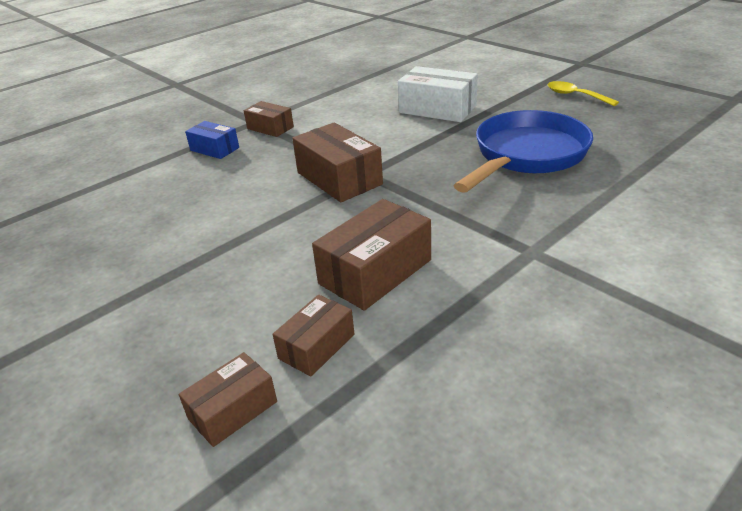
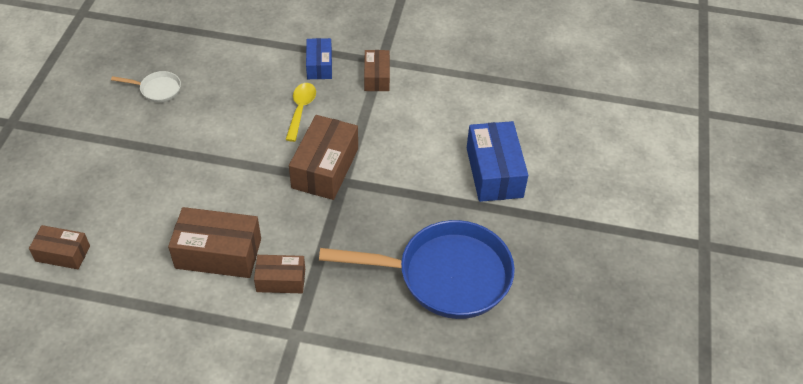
camera: 50 degrees right, 15 degrees up
(90, 249) = (157, 89): none -> white pan
(317, 346) = (130, 262): brown box -> brown box (281, 280)
(437, 109) = (494, 172): white box -> blue box
(575, 96) = (606, 268): yellow spoon -> yellow spoon (301, 110)

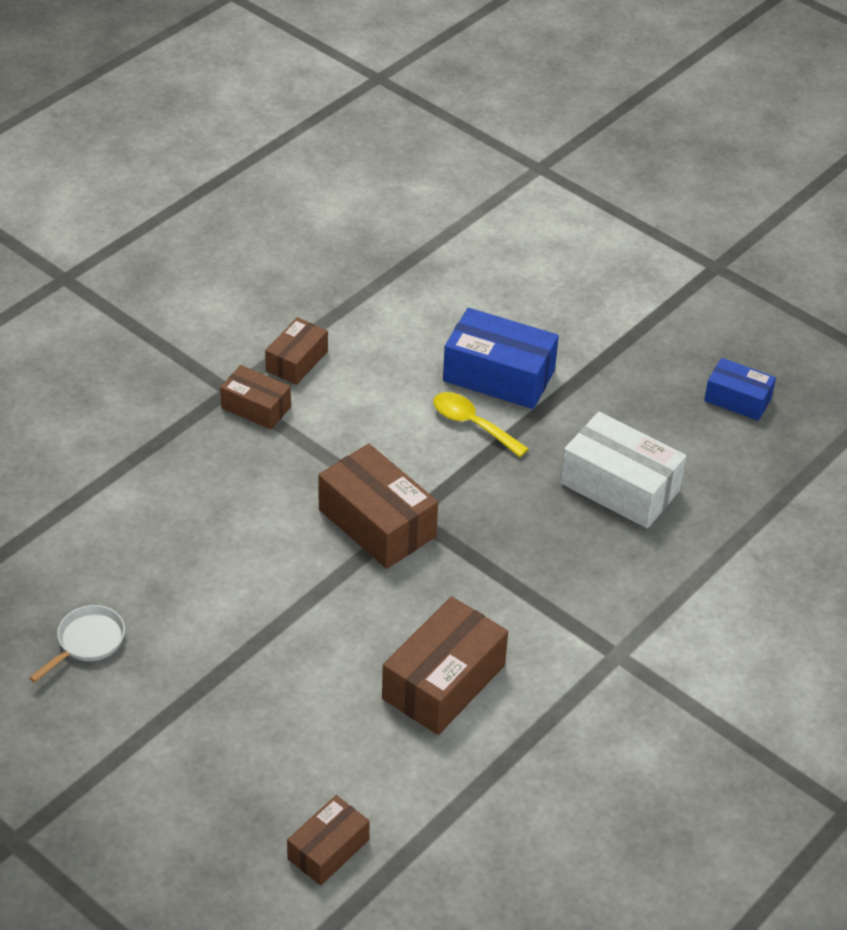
camera: 60 degrees left, 5 degrees down
(281, 280) = (528, 637): brown box -> brown box (297, 361)
(301, 110) = (254, 505): yellow spoon -> yellow spoon (472, 424)
(319, 65) = (186, 453): blue box -> blue box (737, 399)
(445, 275) = (620, 487): blue pan -> white box

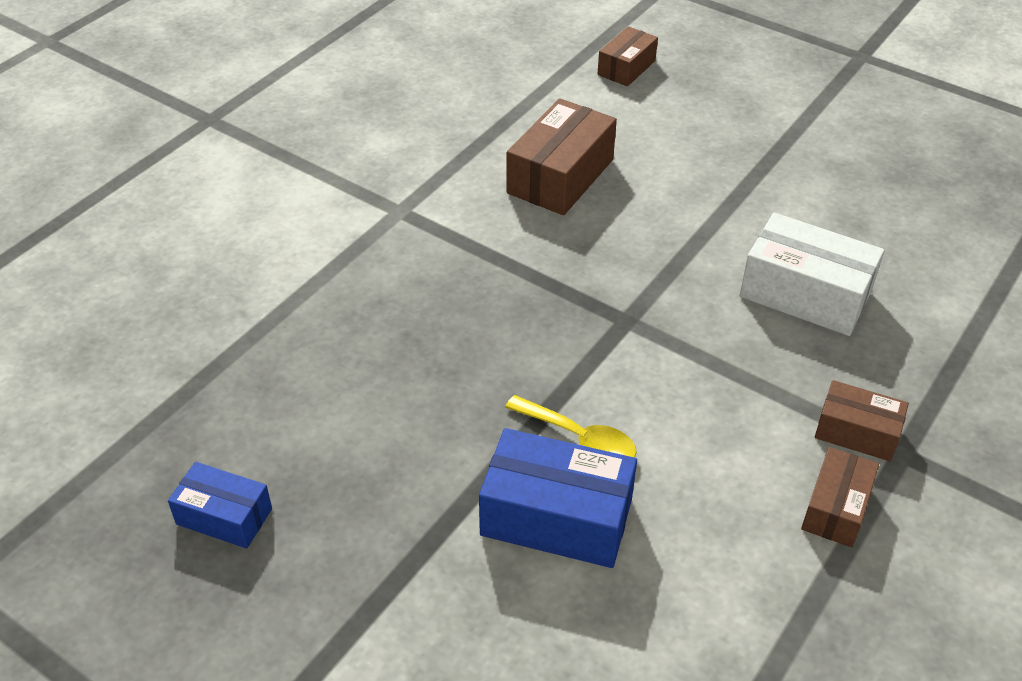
camera: 175 degrees right, 0 degrees up
(87, 642) = (893, 178): white pan -> none
(377, 523) = (662, 308): brown box -> none
(620, 487) = (392, 376): white box -> white box (805, 294)

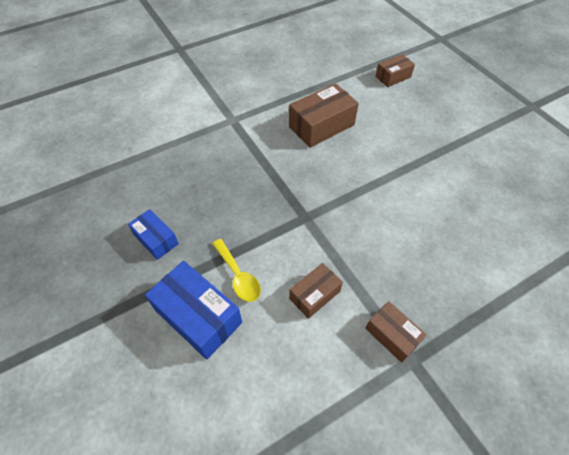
camera: 25 degrees right, 10 degrees up
(224, 516) = (52, 249): blue box -> blue box (156, 239)
(805, 294) = (413, 237): white box -> none
(836, 508) = (351, 378): brown box -> brown box (314, 295)

